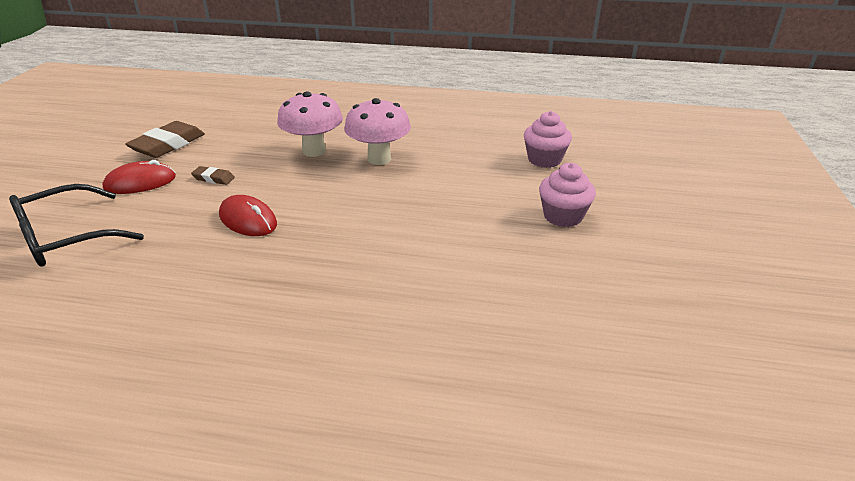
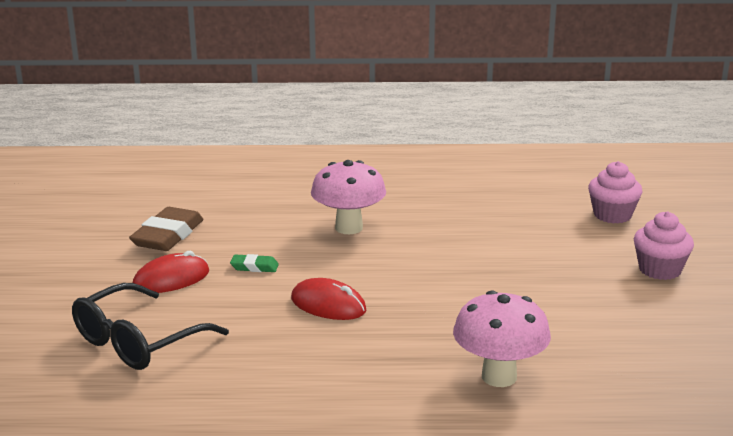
camera: 10 degrees left, 10 degrees down
(213, 178) = (254, 267): brown eraser -> green eraser
(379, 159) = (429, 230): pink mushroom -> pink mushroom (499, 377)

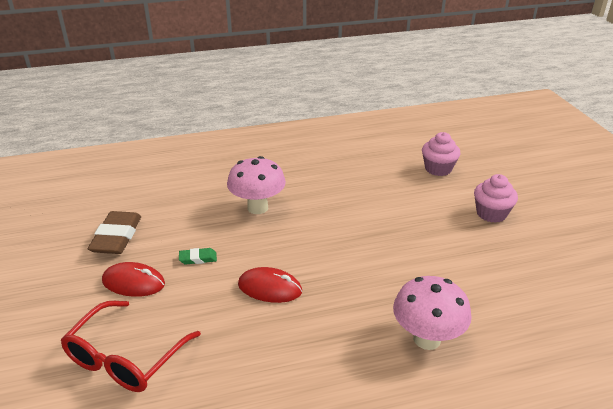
camera: 15 degrees left, 10 degrees up
(139, 341) = (126, 357): black glasses -> red glasses
(171, 279) = (133, 282): red mouse -> red mouse turned 60 degrees clockwise

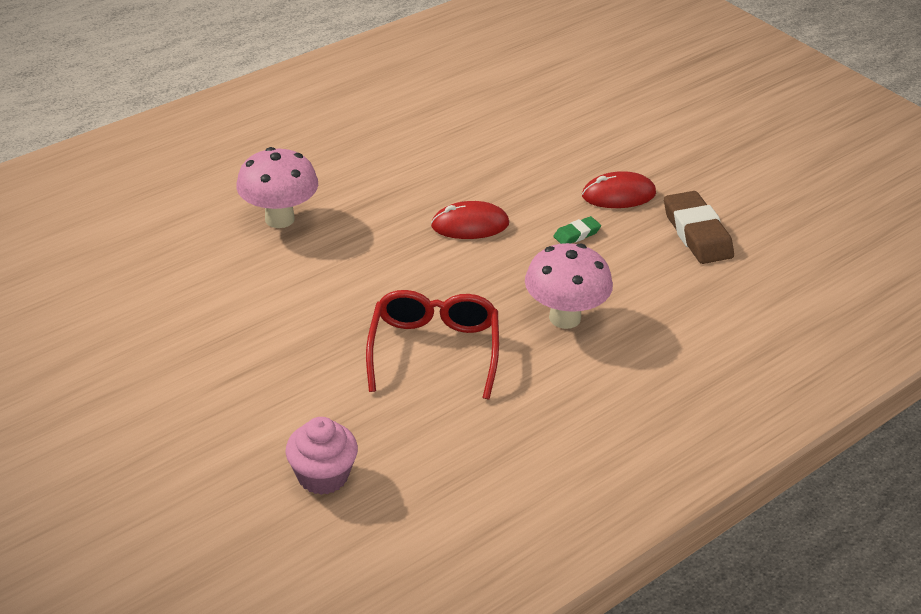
camera: 155 degrees right, 5 degrees up
(126, 357) = (553, 141): red glasses -> red glasses (434, 351)
(491, 213) = (220, 400): pink cupcake -> none

